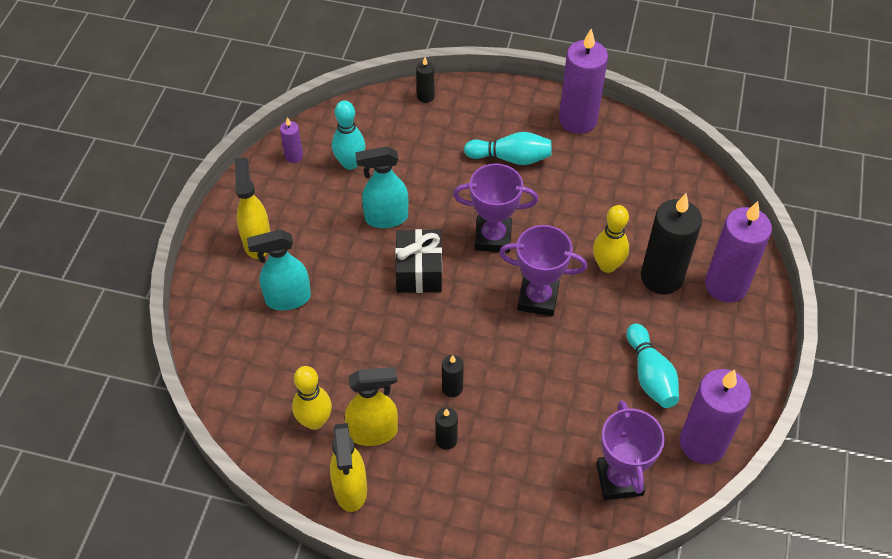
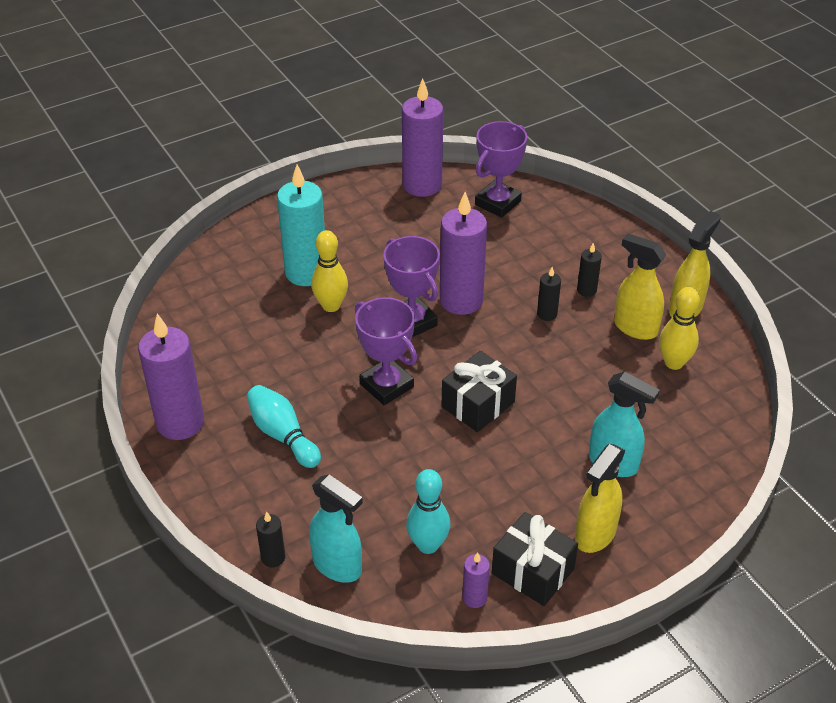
camera: 135 degrees left, 10 degrees down
(275, 193) = (533, 571): none -> black gift
(386, 218) = (455, 467): turquoise spray bottle -> turquoise spray bottle (337, 566)
(650, 375) = (401, 232): turquoise bowling pin -> none
(661, 277) = (306, 273): black candle -> turquoise candle
(726, 285) = (272, 239): purple candle -> purple candle (461, 300)

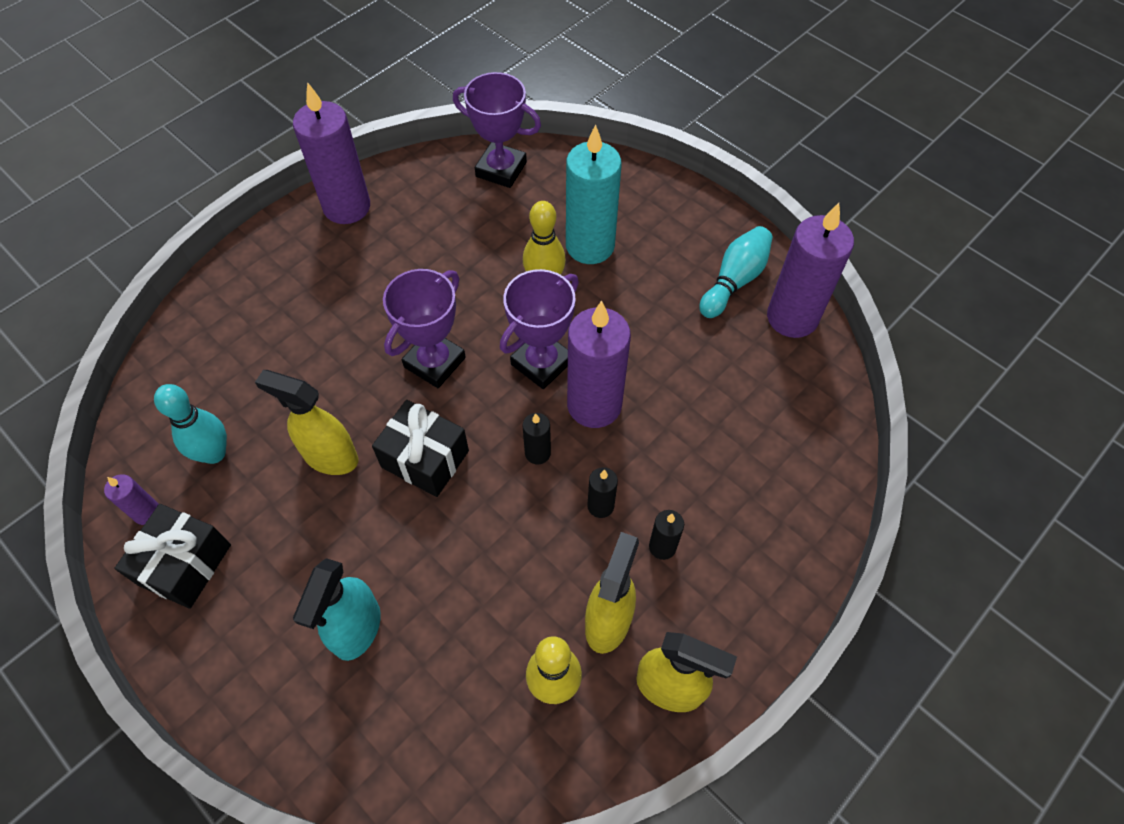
camera: 75 degrees right, 15 degrees up
(273, 557) = (188, 325): black candle -> black candle (537, 453)
(282, 435) = (345, 290): turquoise bowling pin -> turquoise bowling pin (734, 280)
(337, 566) = (182, 380): turquoise spray bottle -> none
(497, 203) = (795, 407): purple trophy -> purple trophy (501, 169)
(595, 535) = (242, 624): yellow spray bottle -> yellow spray bottle (330, 457)

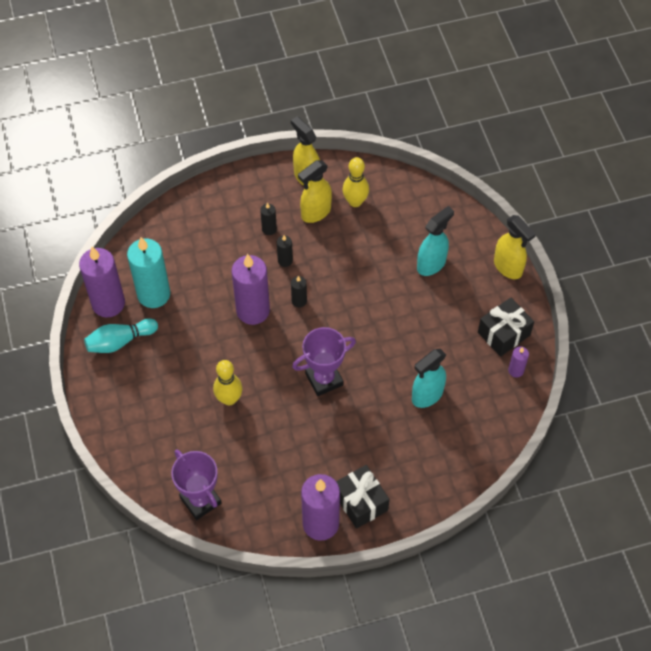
camera: 150 degrees left, 0 degrees up
(214, 453) = (470, 386): turquoise bowling pin -> none
(275, 410) = (427, 395): none -> turquoise spray bottle
(330, 457) = (408, 353): yellow spray bottle -> yellow spray bottle (508, 267)
(425, 459) = (359, 327): black gift -> black gift (361, 502)
(541, 363) = (265, 348): purple trophy -> none
(590, 246) = (185, 409): turquoise candle -> turquoise candle (153, 294)

